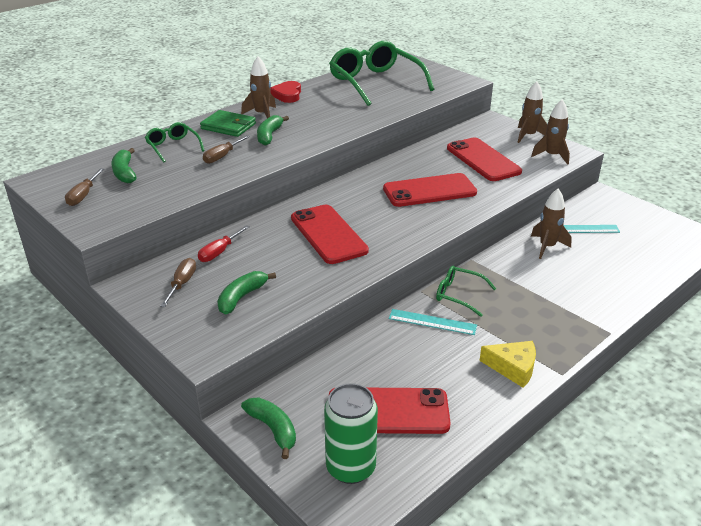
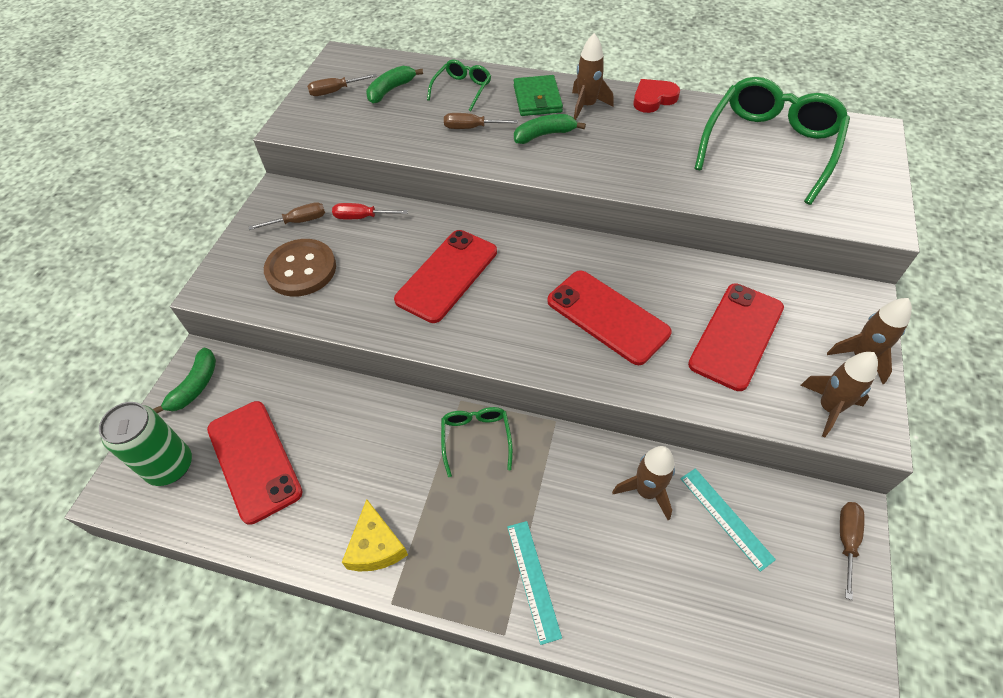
camera: 60 degrees right, 20 degrees up
(242, 297) = (301, 269): green banana -> brown button
(432, 322) = (412, 435): turquoise ruler -> turquoise ruler (533, 579)
(617, 202) = (846, 541): none -> brown screwdriver

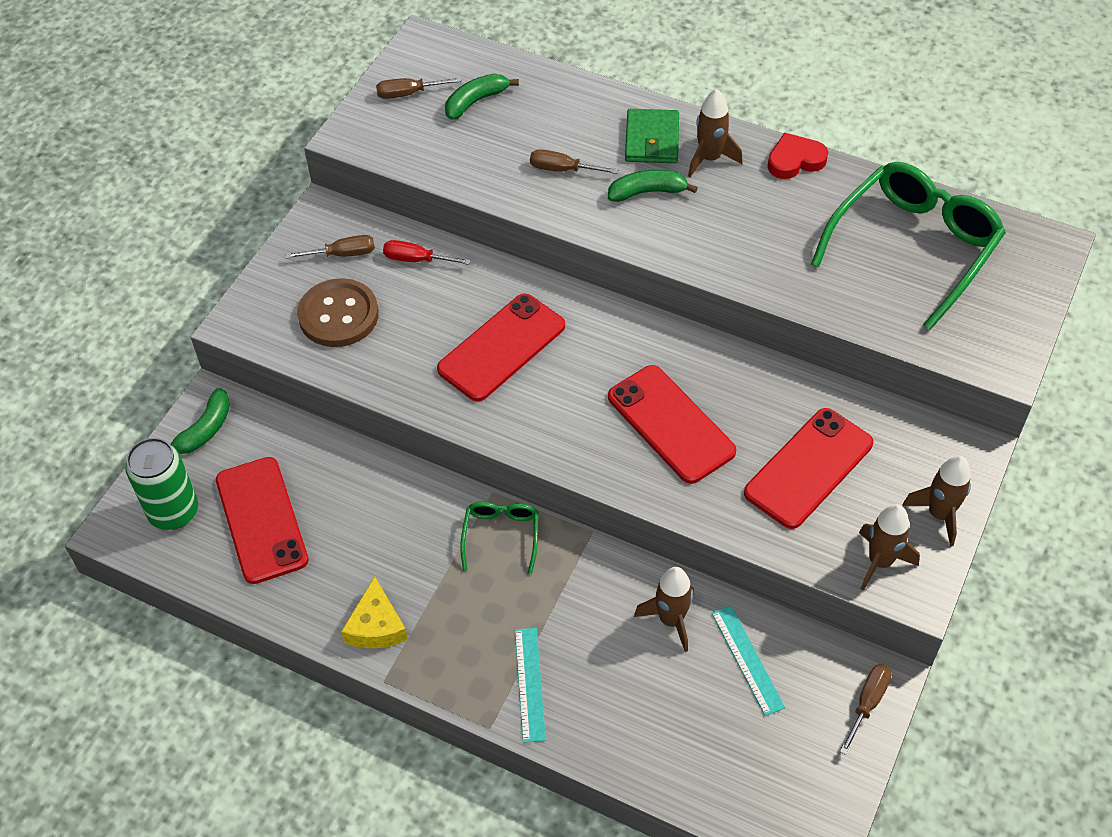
camera: 10 degrees right, 0 degrees up
(462, 90) = (563, 113): green glasses -> none

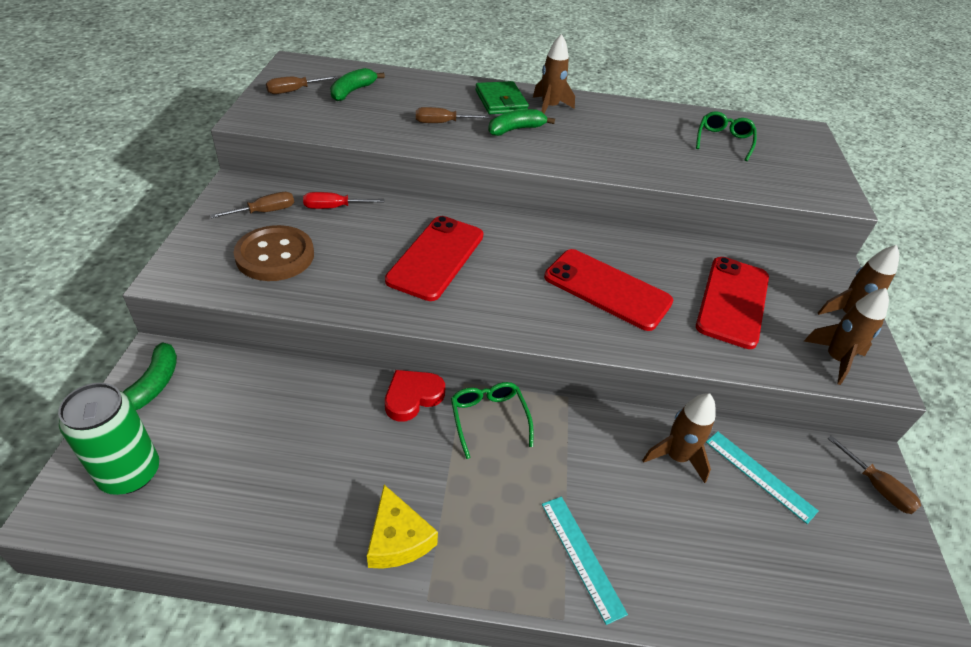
camera: 25 degrees left, 10 degrees down
(261, 520) = (236, 459): red phone -> none
(795, 160) = (609, 103): red heart -> red heart (412, 397)
(867, 703) = (877, 487): brown screwdriver -> brown screwdriver turned 135 degrees clockwise
(913, 248) = (723, 141): green glasses -> green glasses, size x0.48

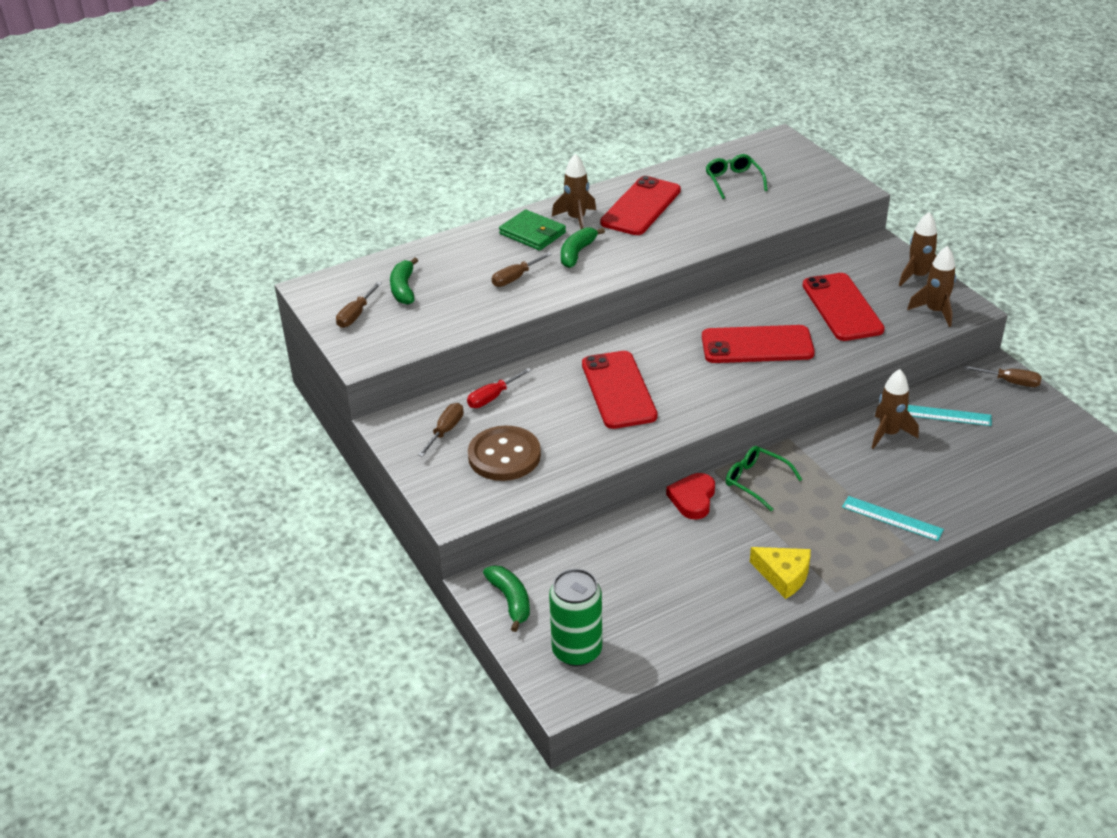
camera: 30 degrees left, 5 degrees down
(615, 123) = (641, 207): none -> red phone

